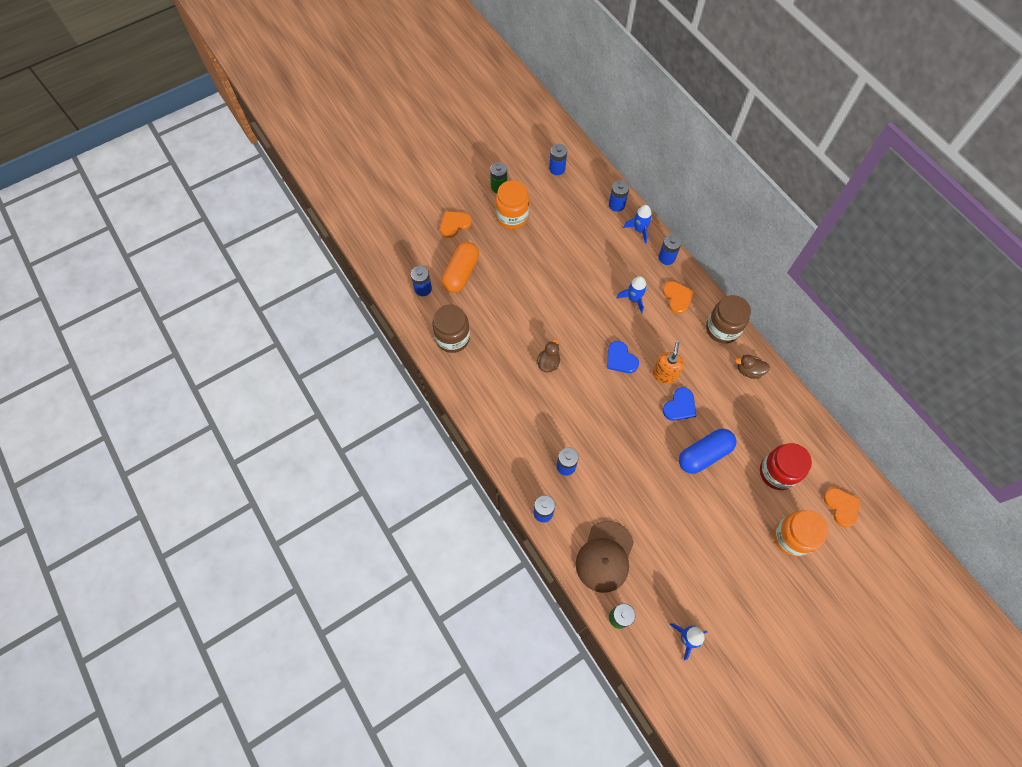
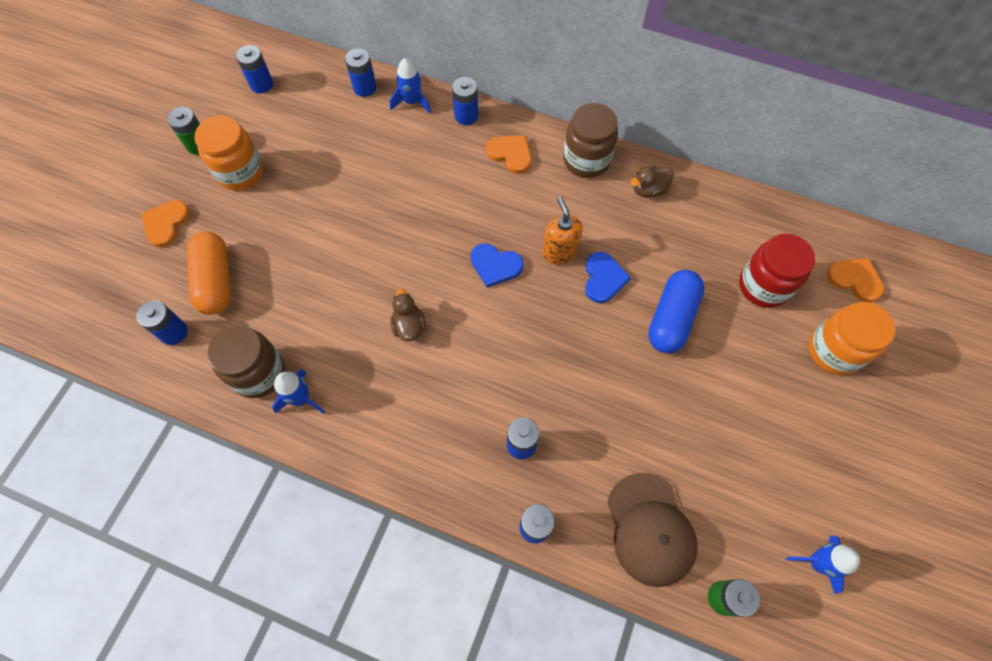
camera: 35 degrees left, 0 degrees up
(633, 299) = (461, 185): blue rocket -> blue rocket (301, 399)

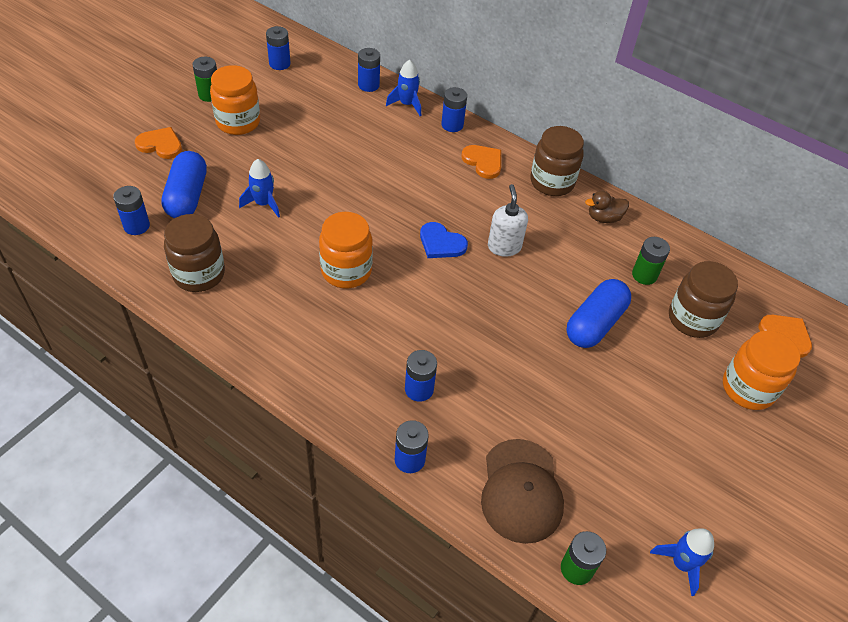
camera: 10 degrees right, 15 degrees down
(166, 223) = (160, 145): orange heart -> orange heart turned 75 degrees clockwise
(216, 281) = (187, 196): orange capsule -> blue capsule
(301, 399) = (229, 303): blue rocket -> blue rocket (263, 204)
(409, 326) = (346, 271): brown duck -> orange jar
(559, 252) = (504, 247): orange soap dispenser -> white soap dispenser
(603, 278) = (539, 277): blue heart -> none
(705, 247) = (644, 275): none -> green battery
(763, 286) = (692, 319): red jar -> brown jar

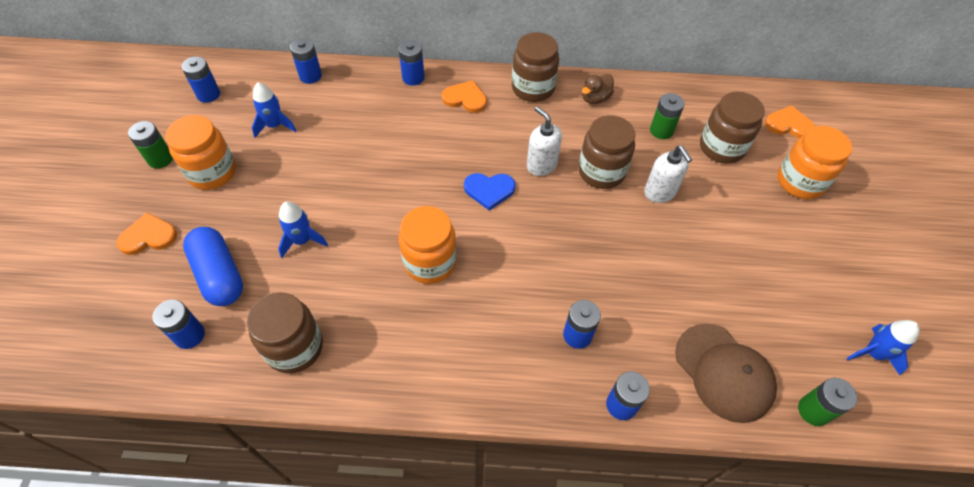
camera: 30 degrees left, 5 degrees up
(407, 104) = (359, 78): blue rocket -> blue rocket (275, 126)
(554, 279) = (601, 172): none -> brown jar
(594, 323) = (660, 192): blue capsule -> white soap dispenser

